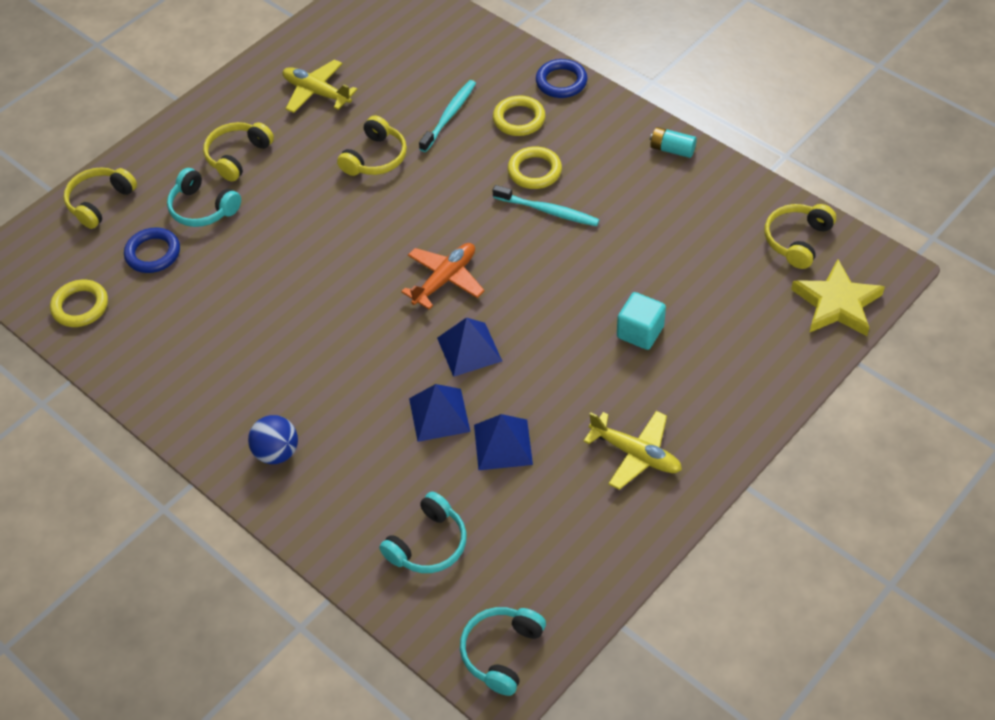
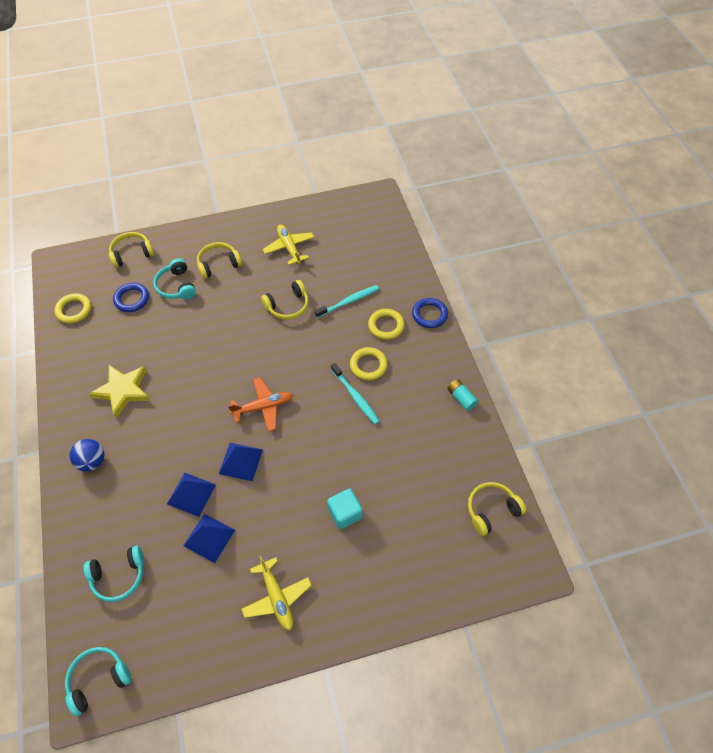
camera: 30 degrees right, 5 degrees up
(836, 303) = (482, 573): yellow star -> yellow star (123, 391)

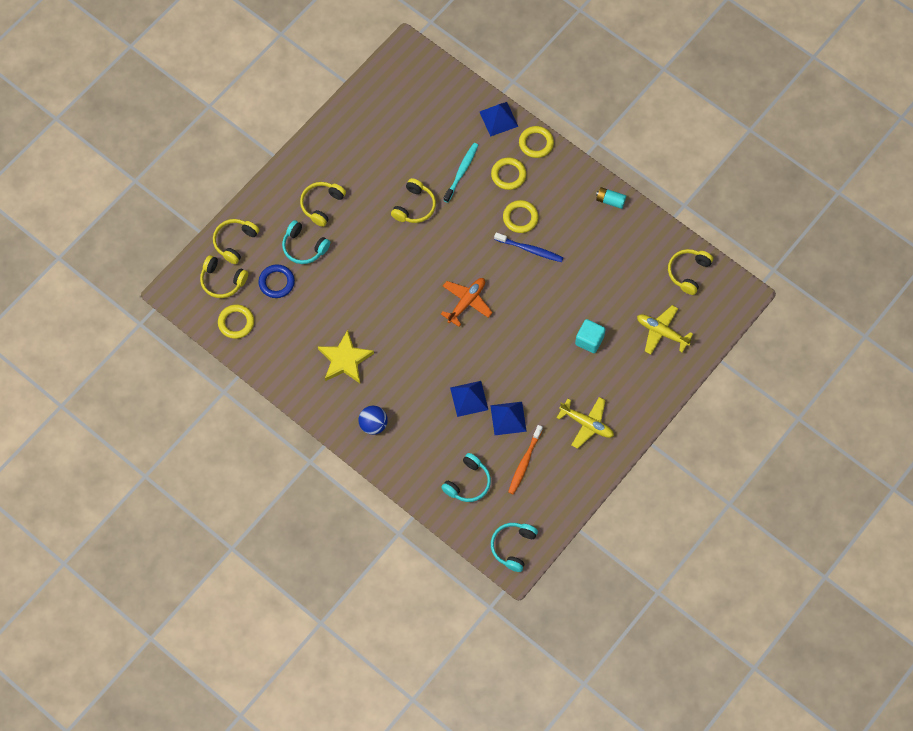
camera: 35 degrees left, 10 degrees up
(95, 275) = (222, 281): none -> yellow headphones
(186, 594) = (524, 462): none -> orange toothbrush
(241, 461) = (484, 353): blue pyramid -> blue pyramid (498, 119)
(289, 247) = (369, 151): yellow plane -> yellow plane (662, 332)
(355, 396) = (530, 250): turquoise toothbrush -> blue toothbrush
(429, 315) = (536, 143): blue ring -> yellow ring

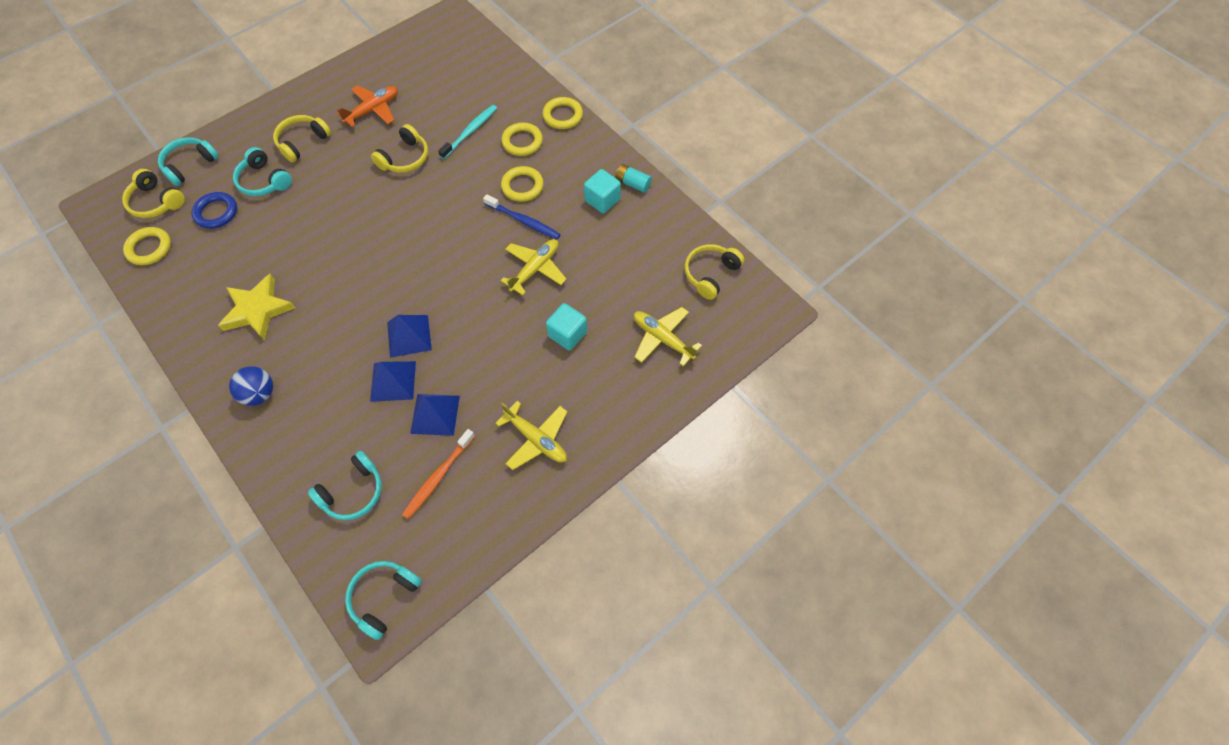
camera: 10 degrees right, 5 degrees down
(235, 242) = (190, 165): yellow headphones -> turquoise headphones
(466, 302) = (429, 267): orange plane -> orange plane (373, 110)
(498, 119) = (528, 88): blue pyramid -> blue pyramid (409, 336)
(550, 290) = (535, 269): none -> yellow plane
(589, 220) = (602, 200): none -> turquoise cube

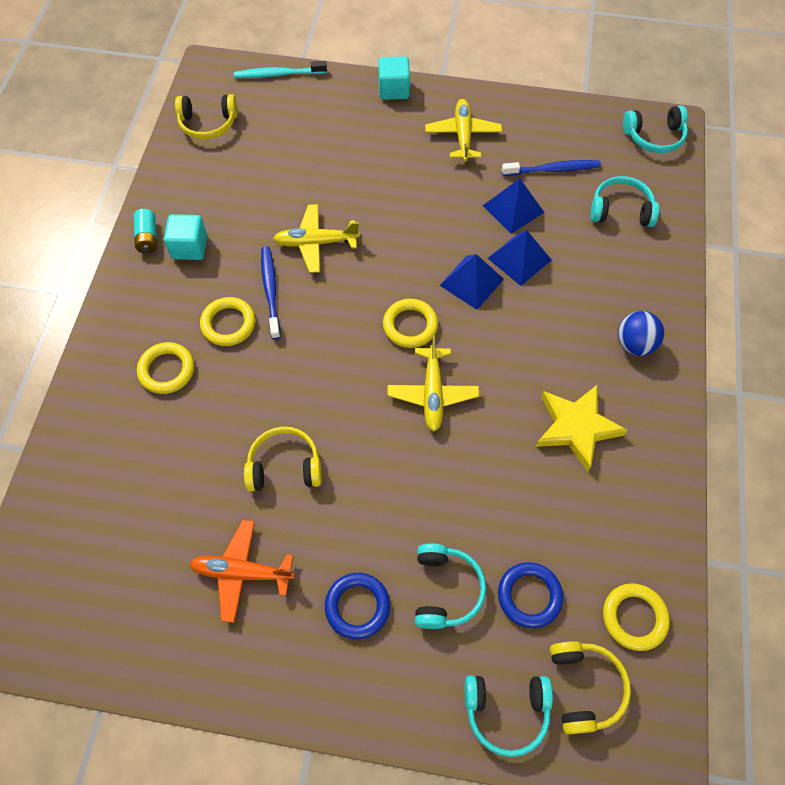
camera: 130 degrees left, 0 degrees up
(302, 142) = (357, 606): yellow headphones -> blue ring
(438, 477) = (553, 169): orange toothbrush -> blue toothbrush
(470, 131) = (192, 433): turquoise toothbrush -> turquoise toothbrush (278, 74)
(562, 116) = (96, 361): yellow ring -> yellow ring (410, 325)
(567, 334) = (357, 176): turquoise cube -> turquoise cube (394, 90)
(662, 339) = (302, 117): yellow plane -> yellow plane (432, 393)

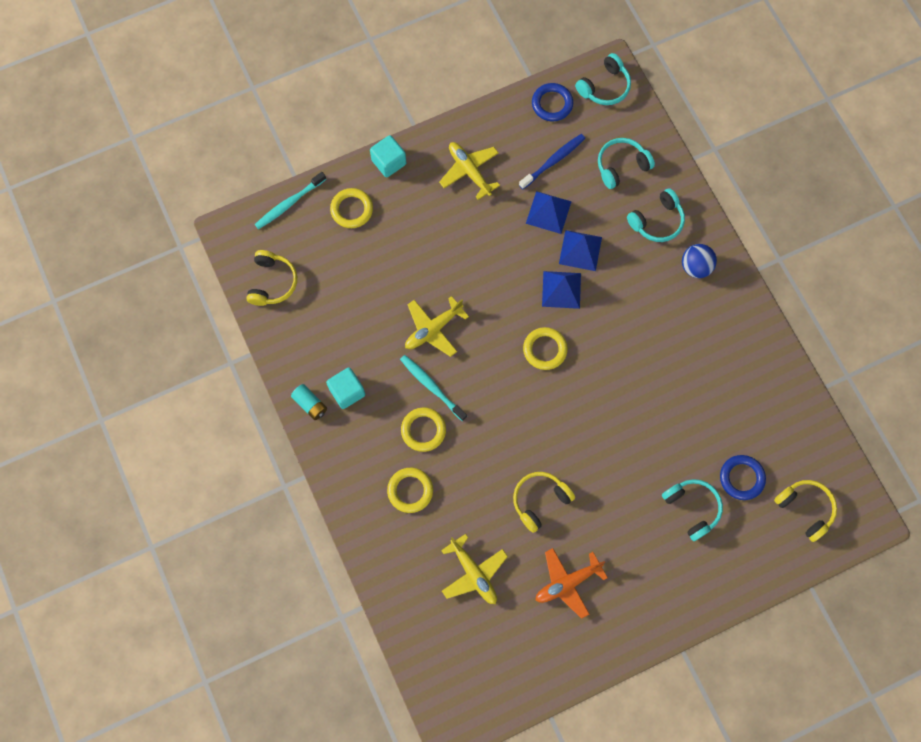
camera: 35 degrees left, 10 degrees up
(208, 124) = (272, 282): yellow headphones -> yellow headphones turned 45 degrees counterclockwise
(270, 291) = (432, 387): blue toothbrush -> turquoise toothbrush
(357, 606) = (650, 554): blue ring -> blue ring (552, 104)
(432, 393) = (594, 388): yellow plane -> yellow plane (473, 573)
(506, 711) = (773, 552): turquoise headphones -> turquoise headphones (657, 221)
(576, 427) = (698, 351): yellow star -> none
(634, 617) = (806, 449): yellow ring -> yellow ring (352, 209)

